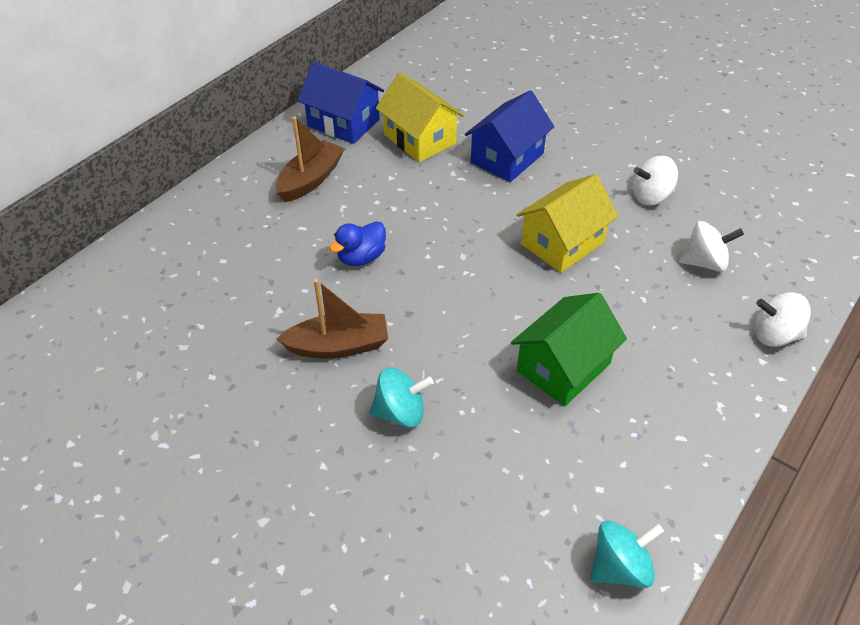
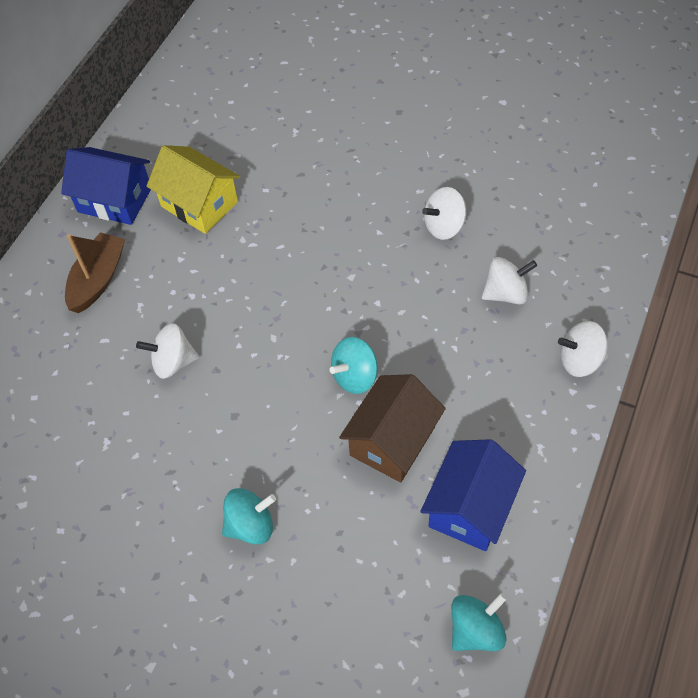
camera: 10 degrees left, 10 degrees up
(338, 346) = (175, 468): brown boat -> none
(361, 257) = (173, 362): blue duck -> white spinning top
(507, 158) = (293, 209): blue house -> blue house (470, 507)
(537, 304) = (355, 376): none -> turquoise spinning top
(562, 243) = (367, 301): yellow house -> none
(563, 367) = (392, 441): green house -> brown house

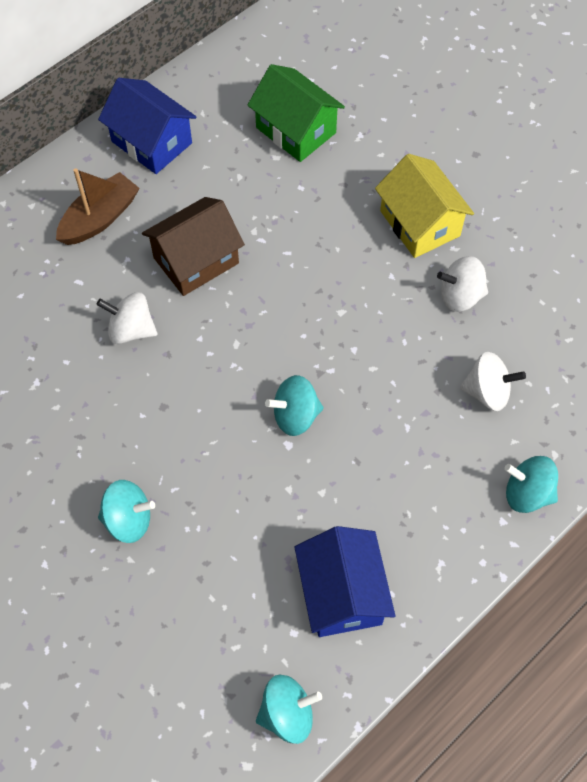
camera: 20 degrees right, 5 degrees up
(199, 204) = (229, 178): yellow house -> yellow house (419, 223)
(238, 146) = (295, 130): none -> green house
(392, 441) = (299, 495): brown house -> brown house (196, 260)
(470, 507) = (342, 593): blue house -> blue house turned 60 degrees counterclockwise
(580, 361) = (527, 493): white spinning top -> turquoise spinning top

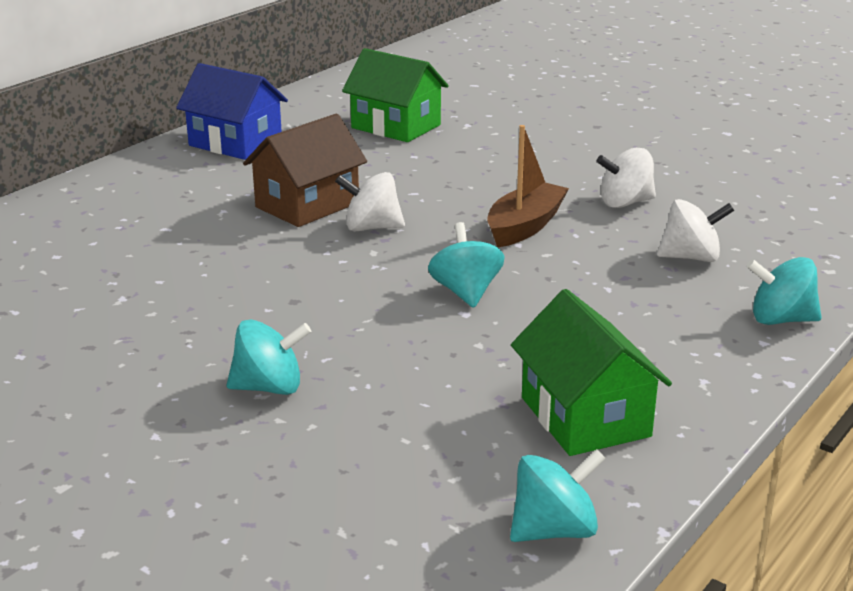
camera: 10 degrees left, 35 degrees down
(100, 218) = (184, 189): brown boat -> brown boat (525, 226)
(131, 330) = (239, 253): white spinning top -> white spinning top (371, 228)
(295, 416) = (466, 292): turquoise spinning top -> turquoise spinning top turned 105 degrees clockwise
(342, 593) = (585, 417): blue house -> green house
(419, 223) = (556, 166): yellow house -> none

